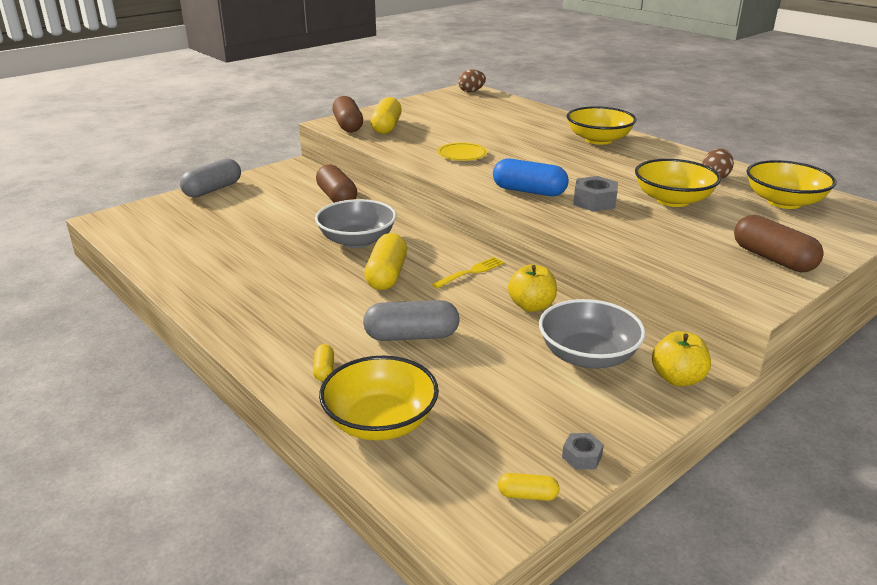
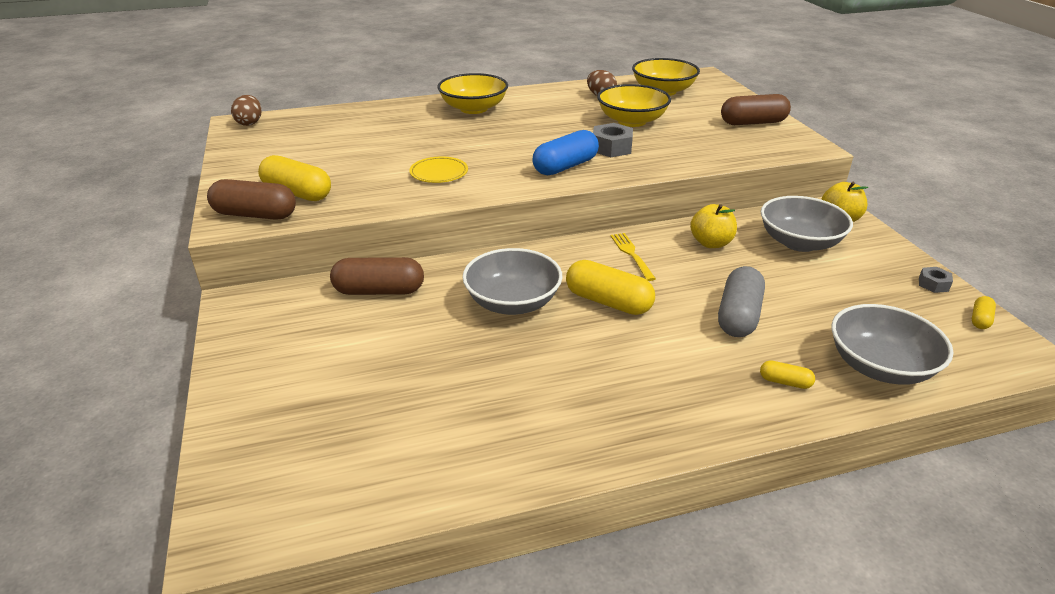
camera: 65 degrees left, 5 degrees up
(213, 190) = (234, 391): grey capsule -> none
(380, 422) = (880, 366): yellow bowl -> grey bowl

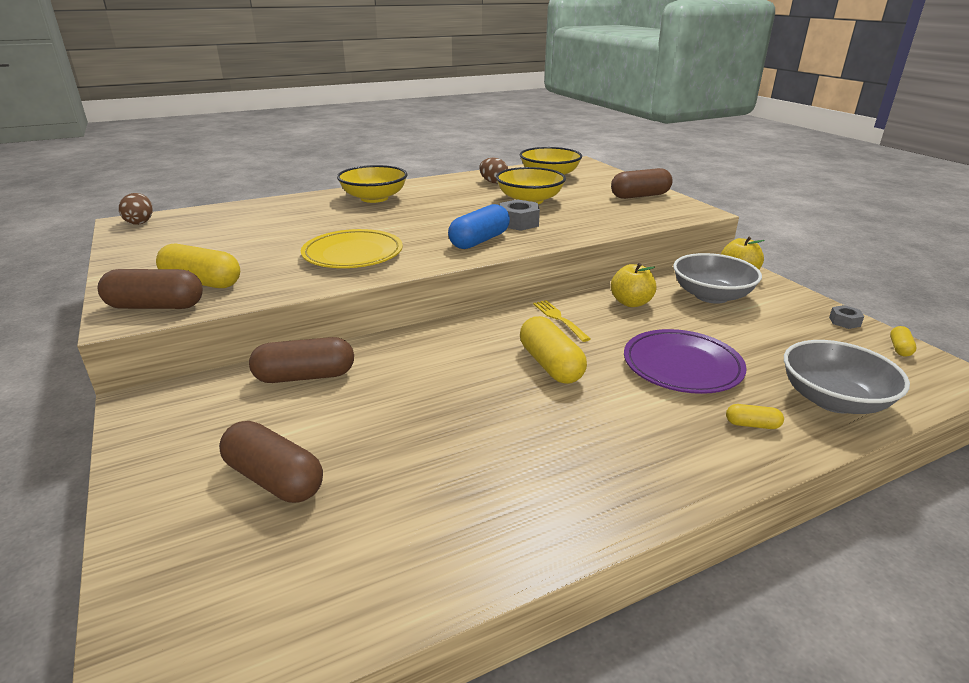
camera: 10 degrees left, 5 degrees down
(338, 382) = (274, 479): none -> brown capsule
(439, 173) = (353, 254): yellow plate -> yellow plate, size x1.66
(512, 302) = (452, 374): grey bowl -> none
(608, 302) = (550, 365): yellow capsule -> yellow capsule turned 45 degrees clockwise
(738, 316) = (682, 366): grey capsule -> purple plate

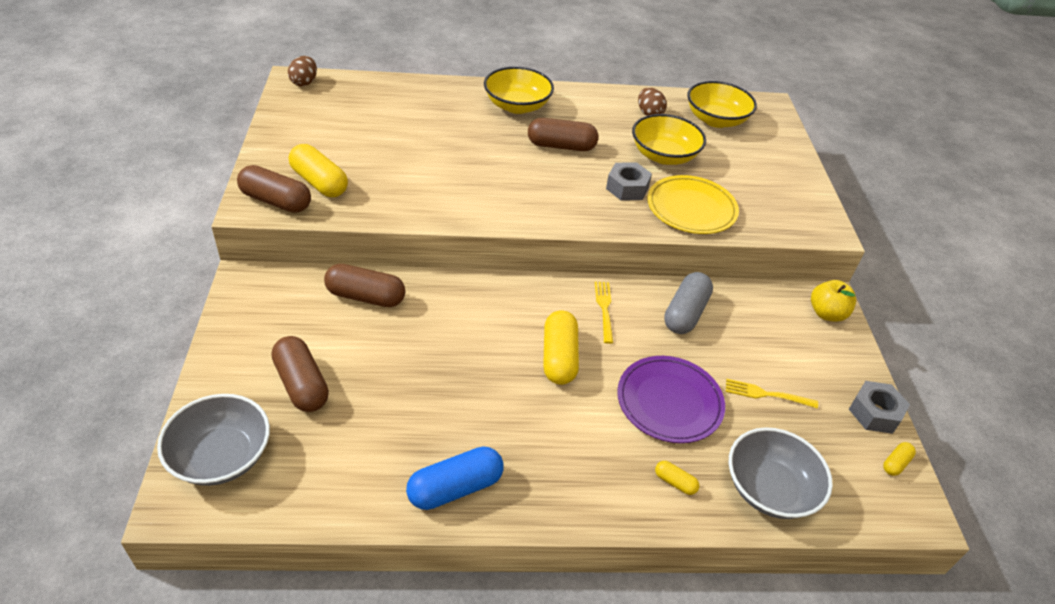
camera: 20 degrees right, 15 degrees up
(353, 254) = (452, 185): yellow plate -> yellow plate (691, 208)
(479, 241) = (572, 203): blue capsule -> blue capsule (455, 488)
(631, 303) = (685, 313): yellow apple -> grey capsule
(640, 196) = (785, 184): brown capsule -> brown capsule (561, 146)
(711, 296) = (771, 332): grey bowl -> grey bowl (221, 456)
(753, 335) = (766, 394): none -> yellow fork
(844, 322) = (874, 413): grey nut -> grey nut, size x1.75

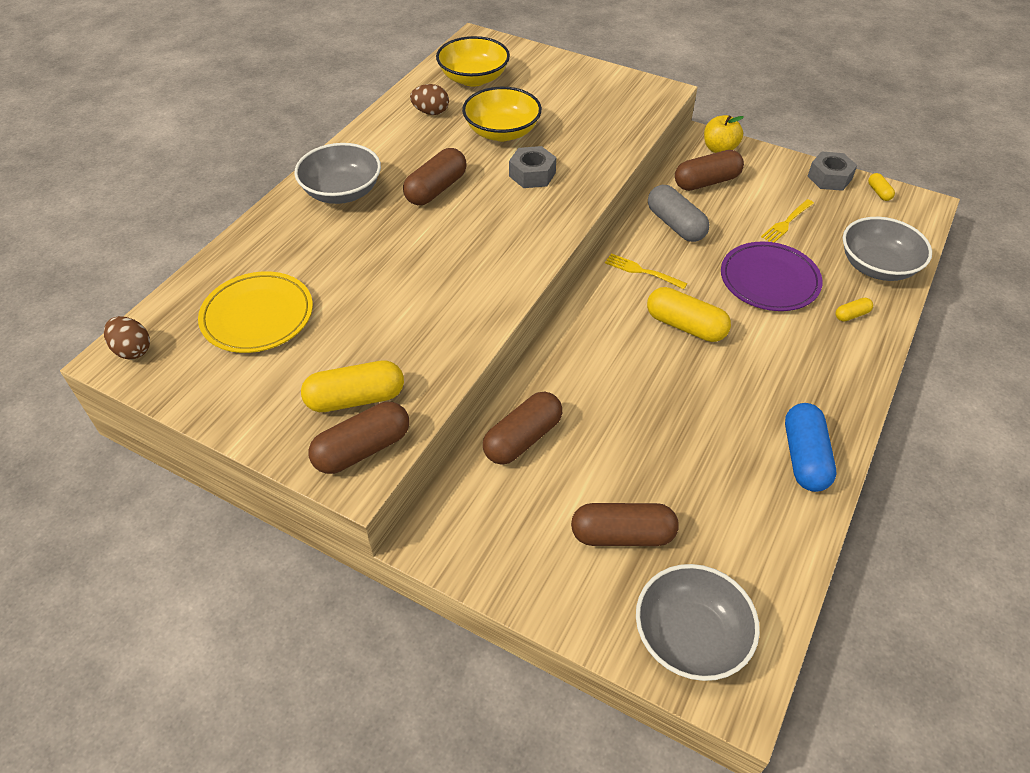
camera: 55 degrees left, 5 degrees up
(517, 106) = (342, 192): yellow bowl -> grey bowl
(691, 208) = (587, 150): yellow plate -> yellow plate (257, 316)
(767, 318) = (706, 182): none -> brown capsule

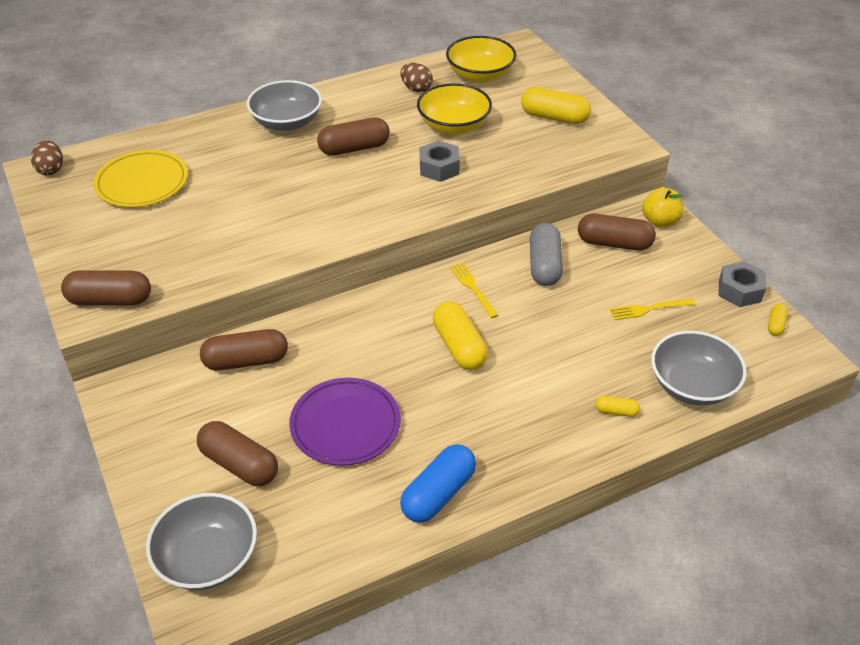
camera: 35 degrees right, 5 degrees down
(355, 398) = (141, 266): yellow capsule -> yellow capsule (554, 117)
(769, 280) = (574, 347): purple plate -> purple plate (345, 425)

